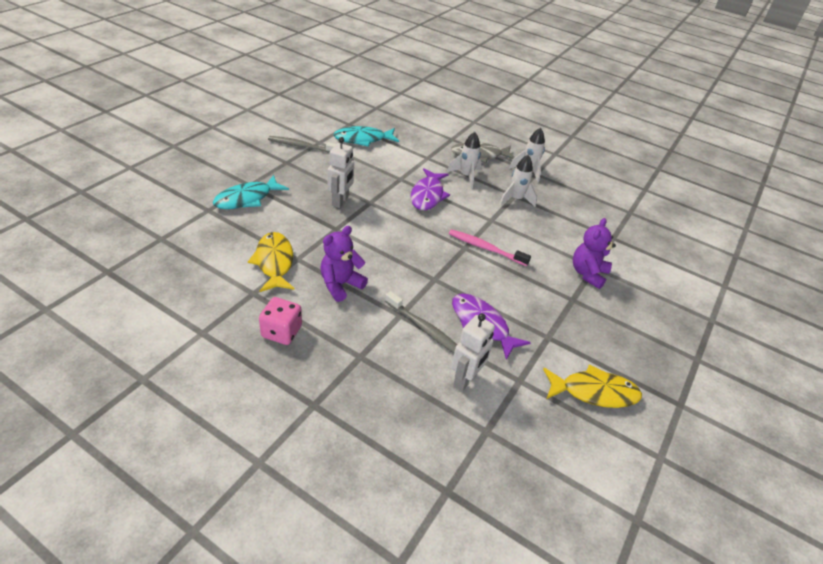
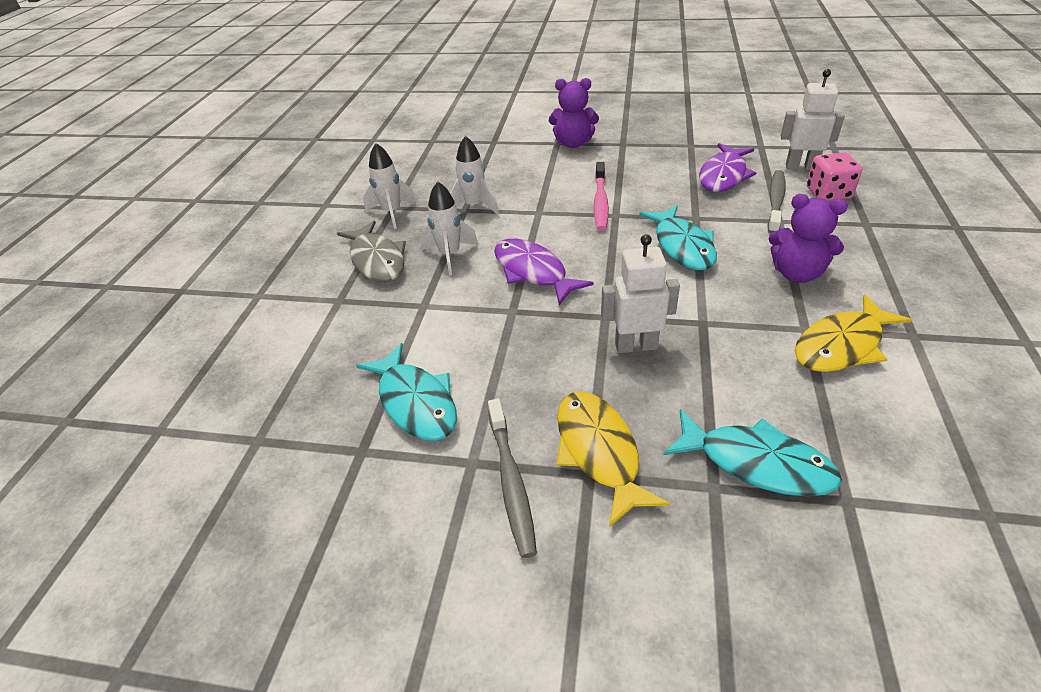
camera: 105 degrees left, 0 degrees up
(281, 332) = (924, 283): pink dice -> pink dice (828, 194)
(407, 256) = (682, 246): none -> turquoise fish
(427, 195) = (533, 272): purple fish -> purple fish turned 120 degrees counterclockwise
(594, 392) = (724, 118): yellow fish -> yellow fish (599, 451)

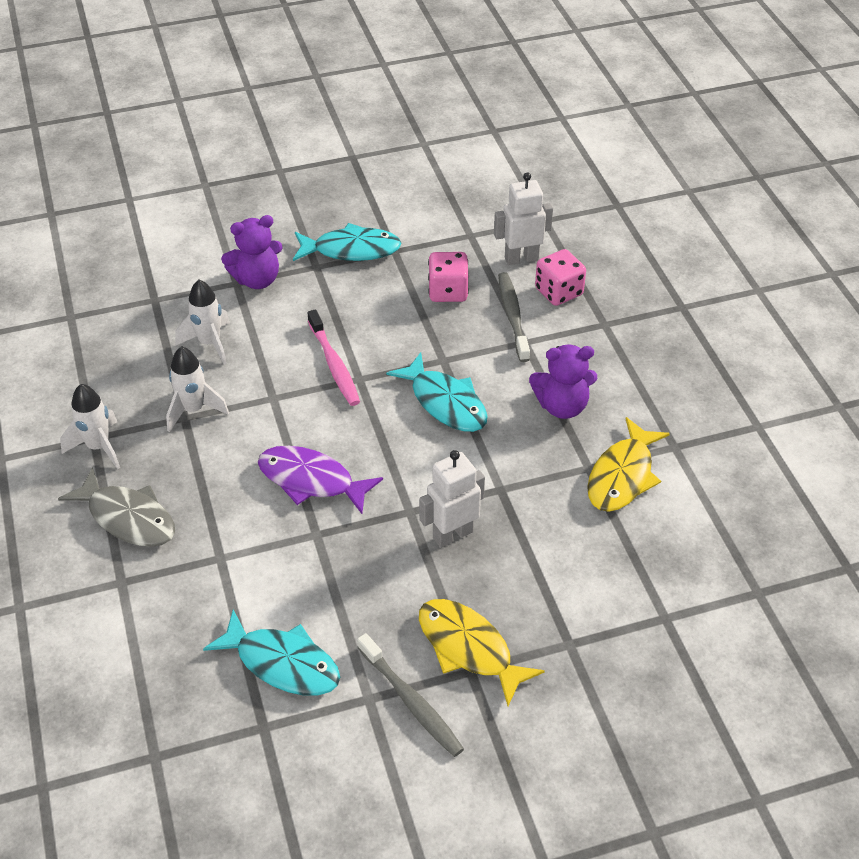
camera: 30 degrees left, 5 degrees up
(450, 255) = (208, 486): white rocket -> white rocket (210, 343)
(723, 176) = (448, 291): purple fish -> pink dice
(756, 463) = (592, 611): turquoise fish -> turquoise fish (351, 250)

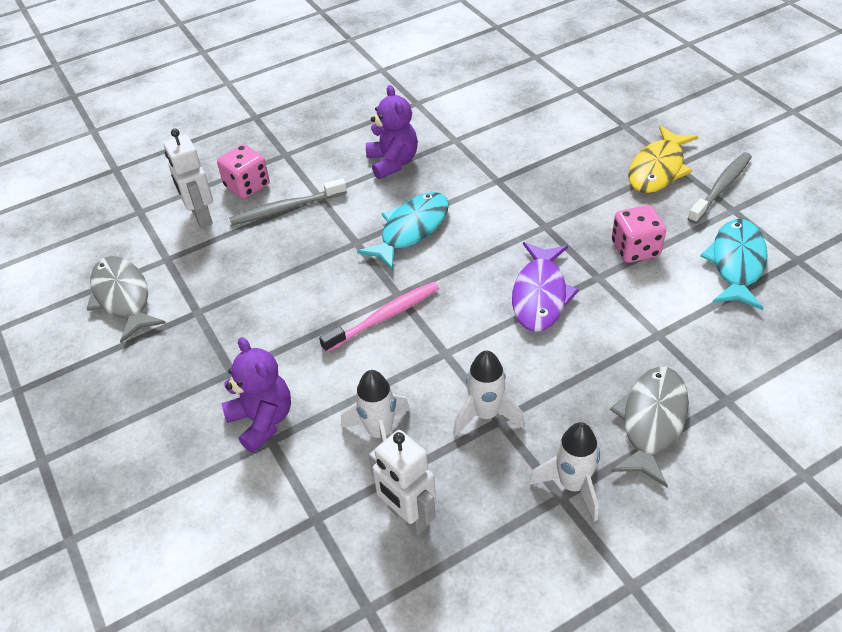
camera: 100 degrees left, 0 degrees up
(351, 250) = (199, 347): turquoise fish -> none
(430, 209) = (123, 297): none -> grey fish
(448, 291) = (258, 257): pink dice -> pink dice (635, 249)
(452, 534) = (557, 197): white robot -> white robot (408, 516)
(622, 476) = (457, 122): yellow fish -> none

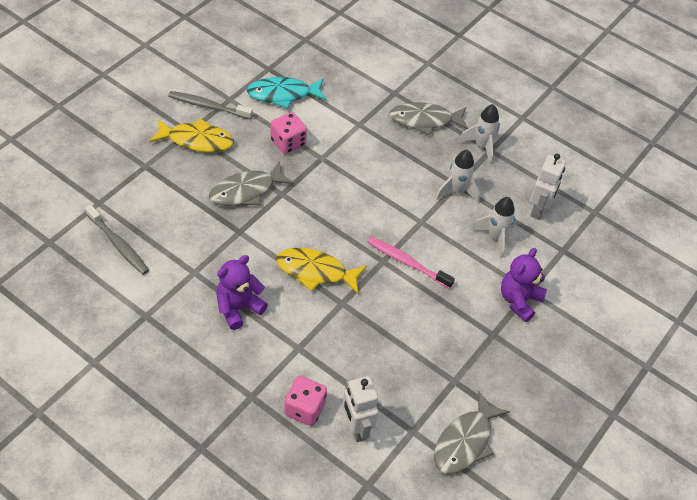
camera: 120 degrees left, 5 degrees up
(201, 217) = (356, 428): white robot -> white robot turned 120 degrees clockwise
(286, 208) = (322, 366): grey toothbrush -> grey toothbrush (118, 244)
(411, 230) = (315, 271): turquoise fish -> yellow fish
(540, 295) = (351, 184): purple fish -> none
(559, 196) = (246, 191): none -> grey fish

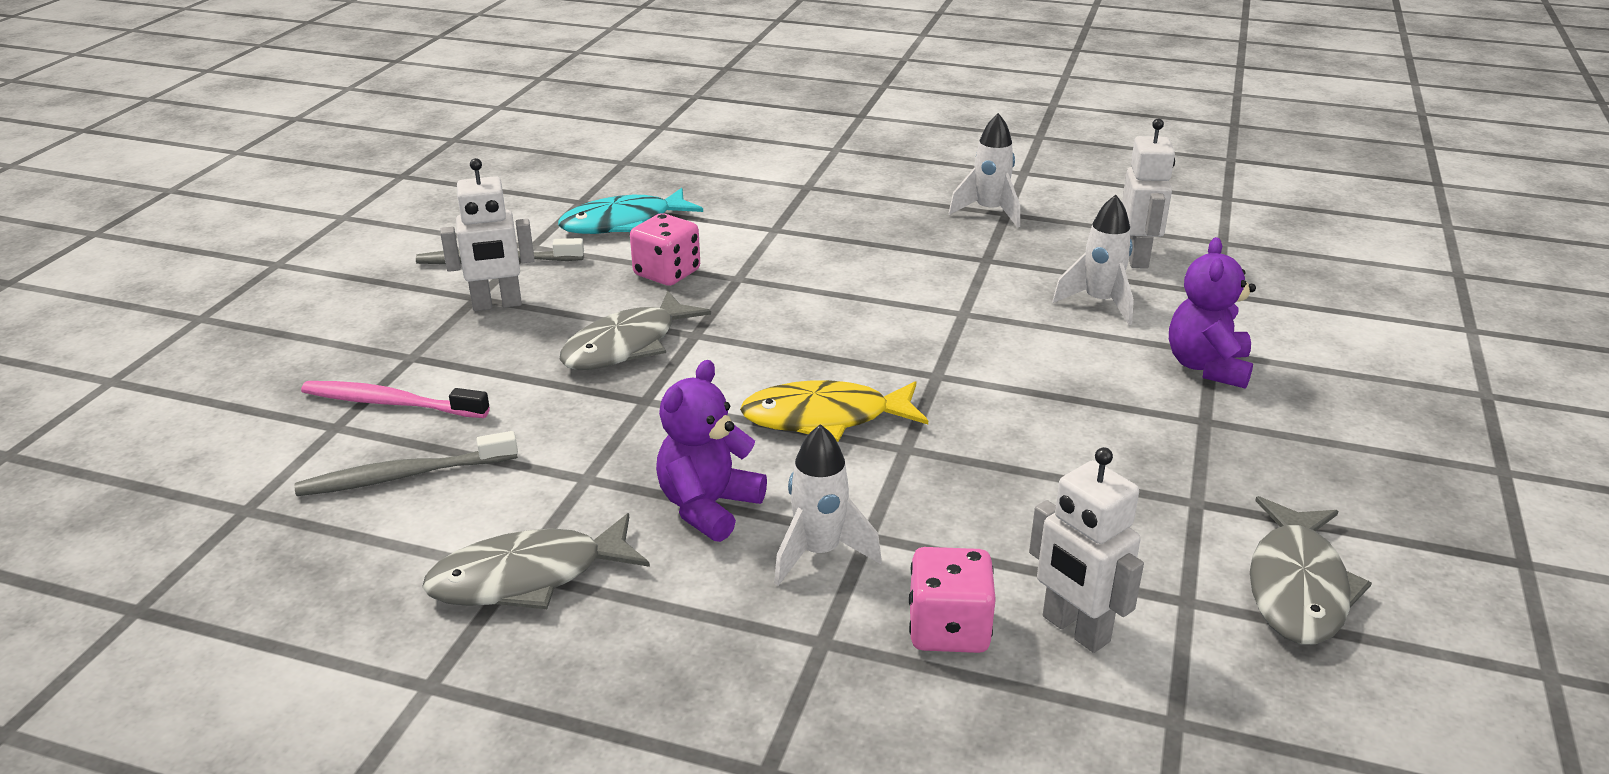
camera: 15 degrees left, 20 degrees down
(118, 244) = (404, 476): grey toothbrush -> grey toothbrush turned 135 degrees clockwise
(196, 140) = (497, 304): yellow fish -> white robot
(407, 262) = (980, 367): pink toothbrush -> pink toothbrush (391, 403)
(424, 120) = (877, 204): grey fish -> grey fish (528, 577)
(457, 191) = (992, 266): white rocket -> white rocket (819, 553)

